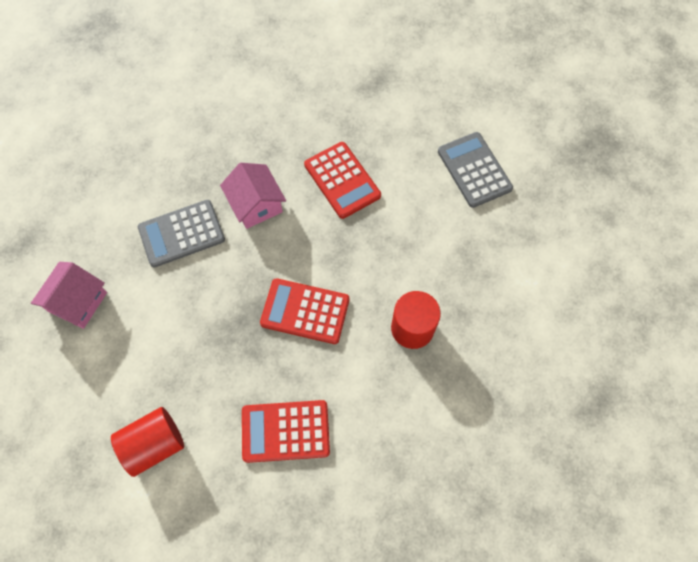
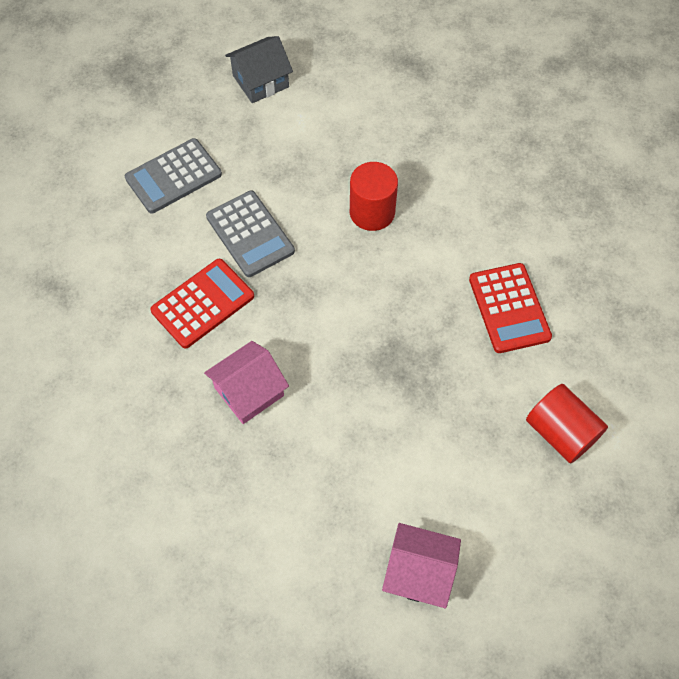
camera: 100 degrees left, 5 degrees down
(181, 233) = (303, 469): grey calculator -> grey calculator (250, 234)
(305, 311) = (375, 313): red calculator -> none
(581, 253) = (260, 81): none -> grey house

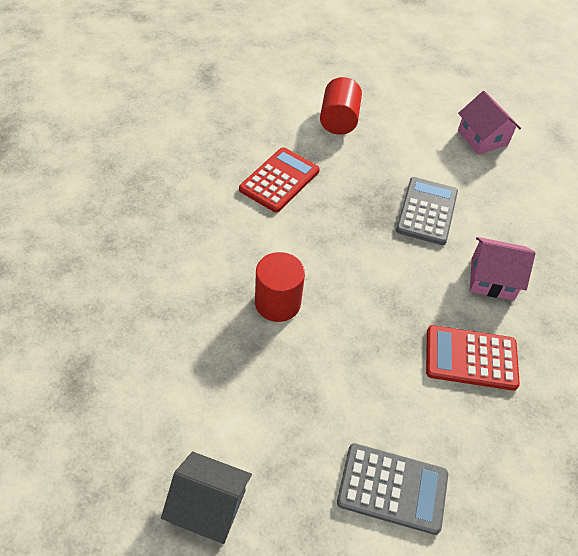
camera: 135 degrees left, 10 degrees down
(250, 234) = (382, 373): grey calculator -> grey calculator (427, 211)

